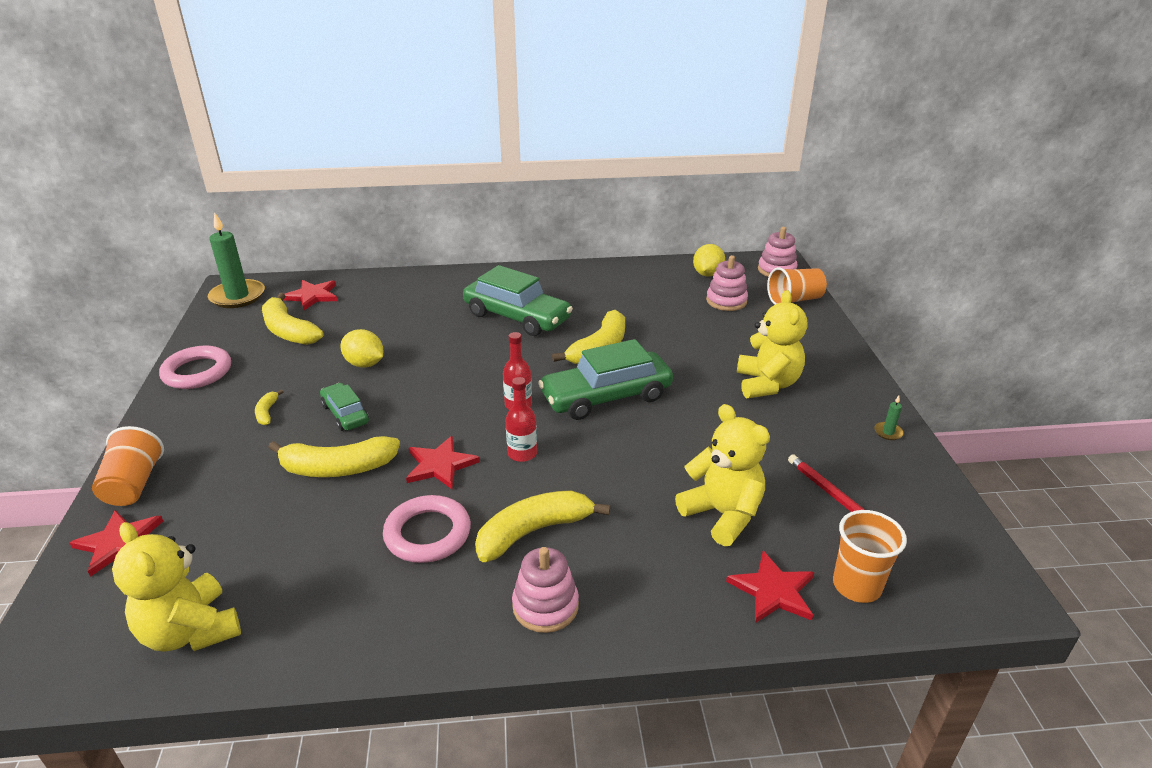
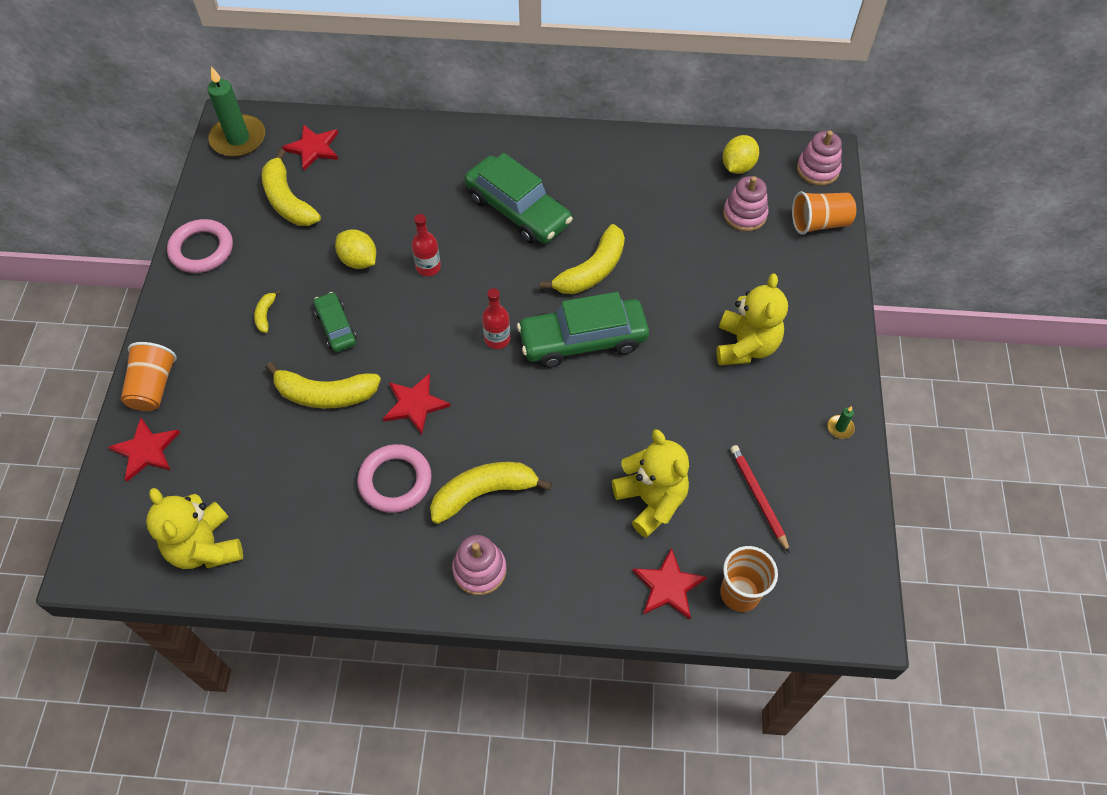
camera: 10 degrees right, 25 degrees up
(522, 453) = (490, 402): red bottle -> red bottle (428, 267)

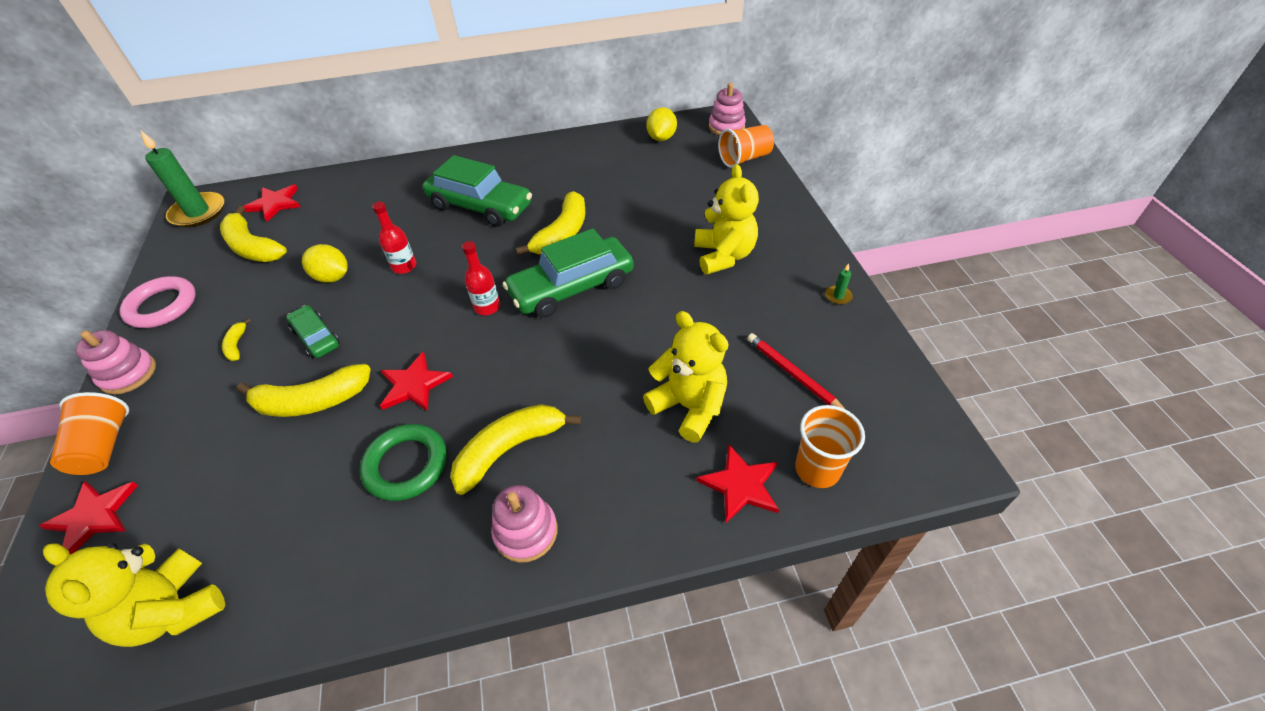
camera: 15 degrees left, 10 degrees down
(395, 481) = (406, 465): pink ring -> green ring
(744, 214) = (681, 166): pink stacking toy -> pink stacking toy (128, 374)

